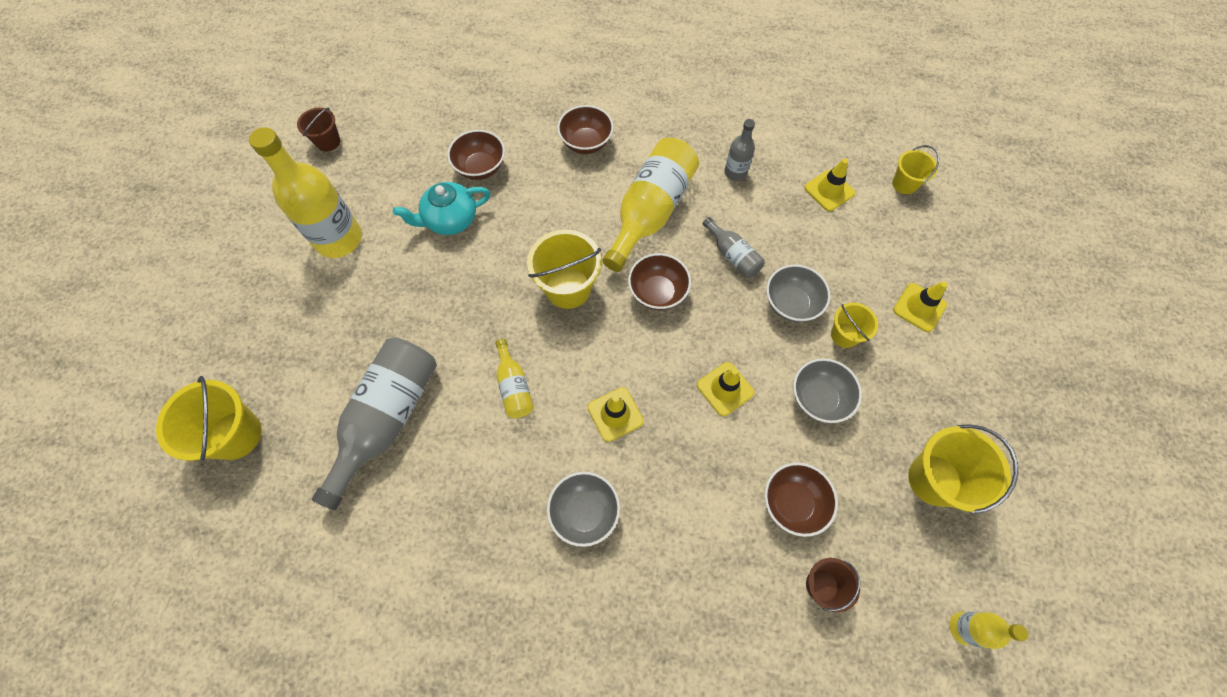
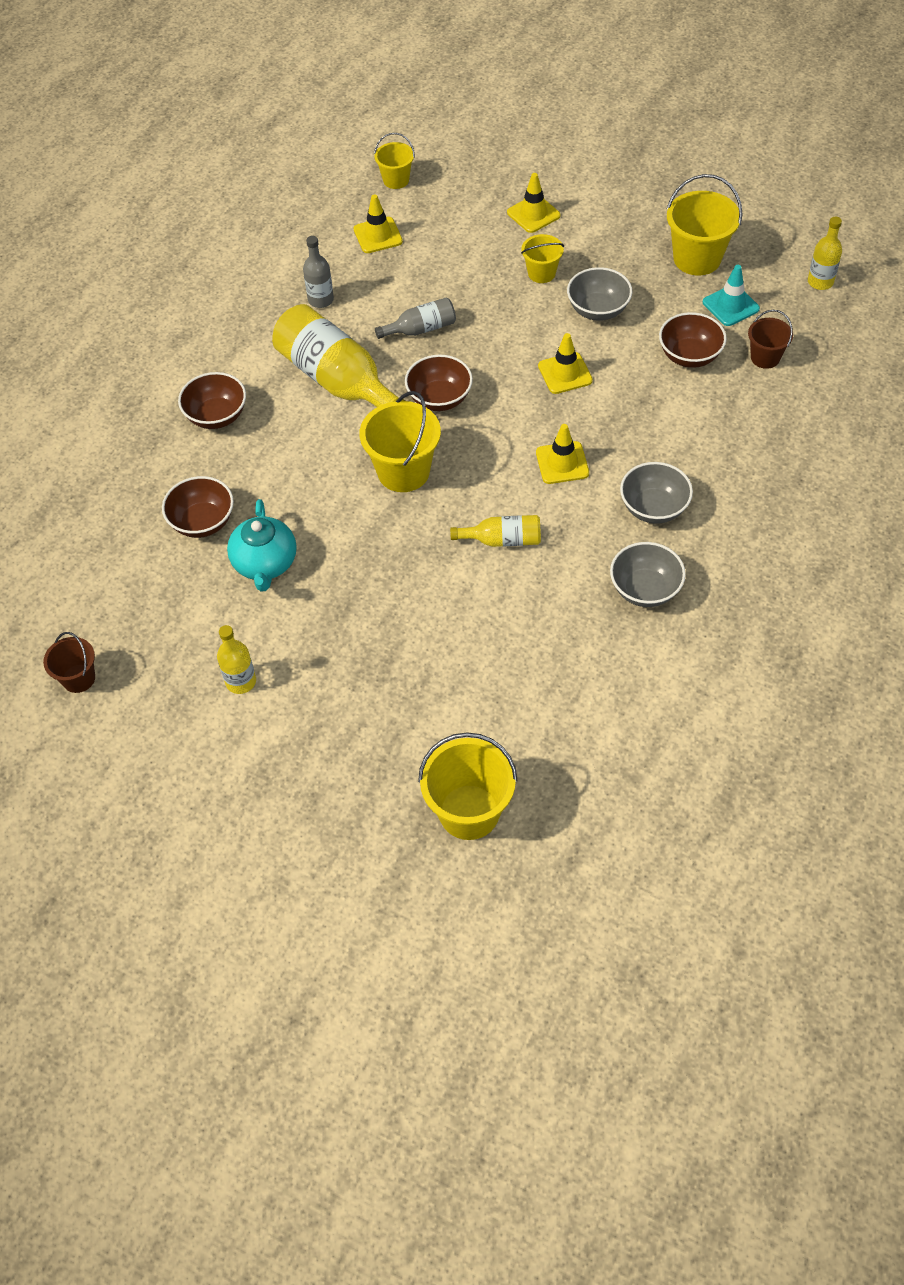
camera: 70 degrees left, 10 degrees down
(339, 239) = (241, 681): yellow bottle -> yellow bottle, size x0.50
(388, 418) = (499, 658): grey bottle -> none
(791, 304) = (494, 301): grey bowl -> grey bowl (645, 589)
(881, 531) = (730, 305): none -> turquoise traffic cone

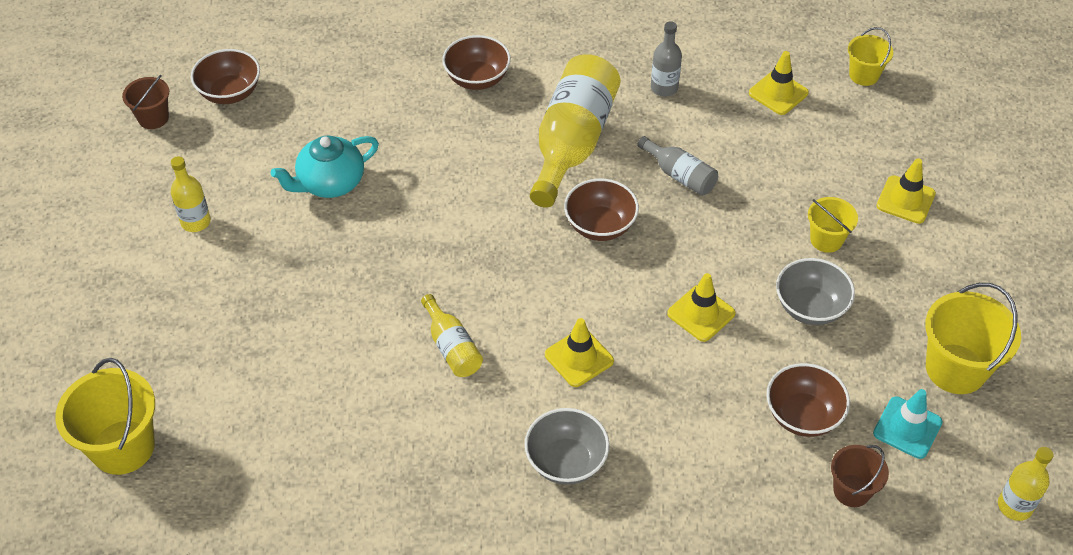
camera: 60 degrees right, 5 degrees down
(202, 522) = (353, 122): brown bowl -> brown bowl (230, 93)
(403, 471) = (492, 236): yellow bucket -> none
(645, 589) = (454, 494): grey bowl -> none

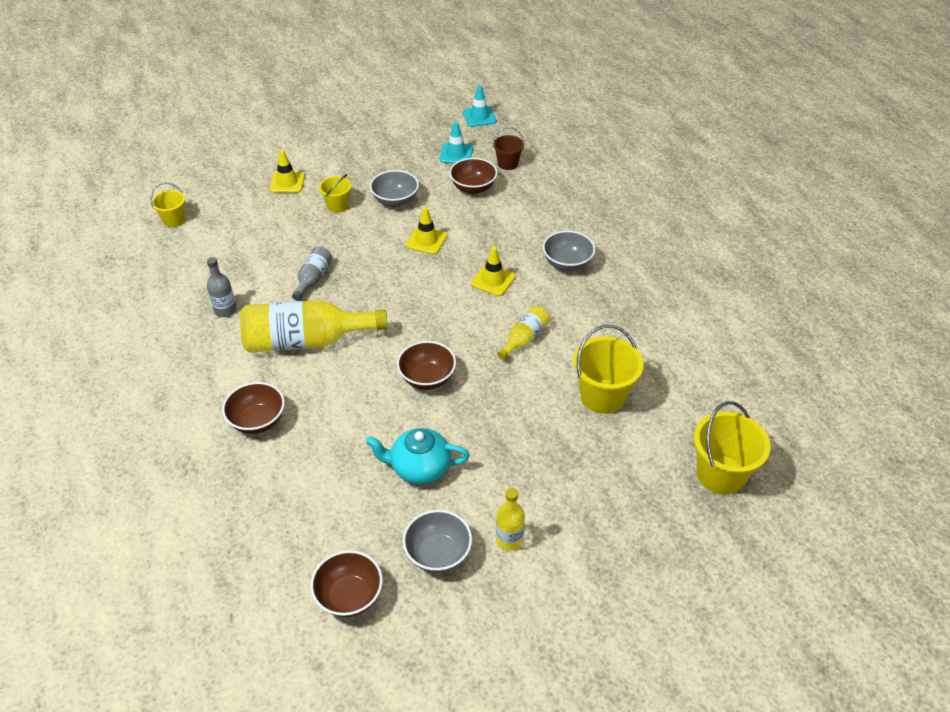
camera: 115 degrees left, 5 degrees down
(153, 118) = (410, 645): brown bucket -> none
(223, 164) = (438, 554): none -> grey bowl
(330, 183) = (419, 467): turquoise teapot -> turquoise teapot turned 150 degrees clockwise
(600, 226) = (380, 303): brown bowl -> brown bowl (427, 378)
(778, 93) = (208, 254): yellow traffic cone -> none
(955, 369) = (407, 145): yellow bucket -> yellow bucket (602, 396)
(1014, 506) = (479, 117): yellow bottle -> turquoise traffic cone

